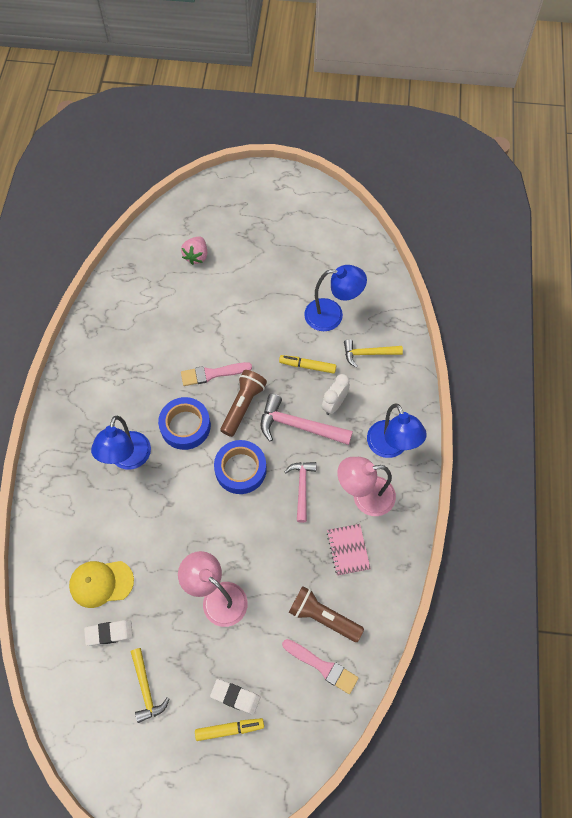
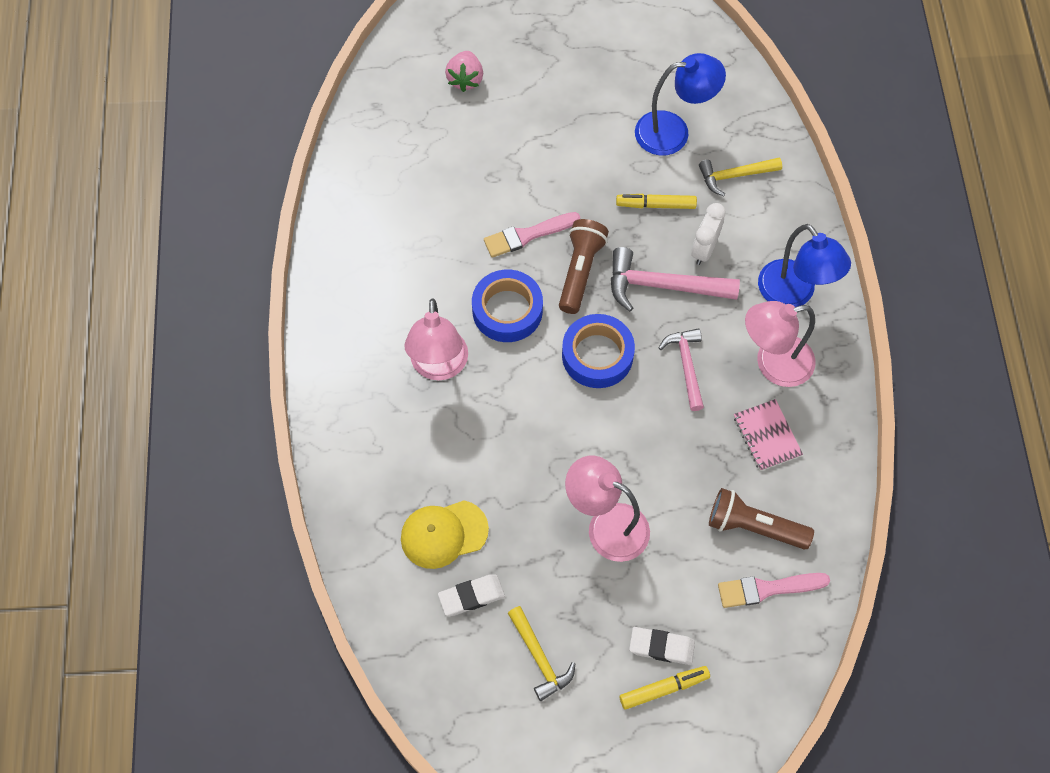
camera: 10 degrees left, 0 degrees up
(128, 459) = (439, 367): blue lamp -> pink lamp
(322, 666) = (767, 589): pink brush -> pink brush turned 150 degrees clockwise

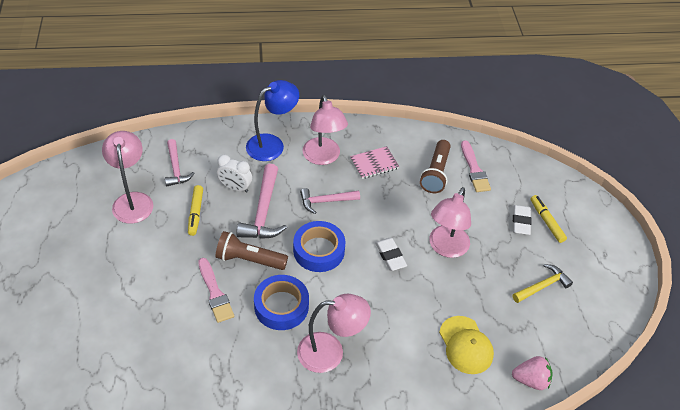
camera: 95 degrees left, 15 degrees down
(465, 79) = (53, 339): pink strawberry -> pink strawberry (530, 380)
(471, 596) = (508, 326): white eraser -> white eraser (390, 256)
(673, 132) = (132, 200): blue lamp -> pink lamp
(734, 176) = (176, 168): yellow hammer -> pink hammer

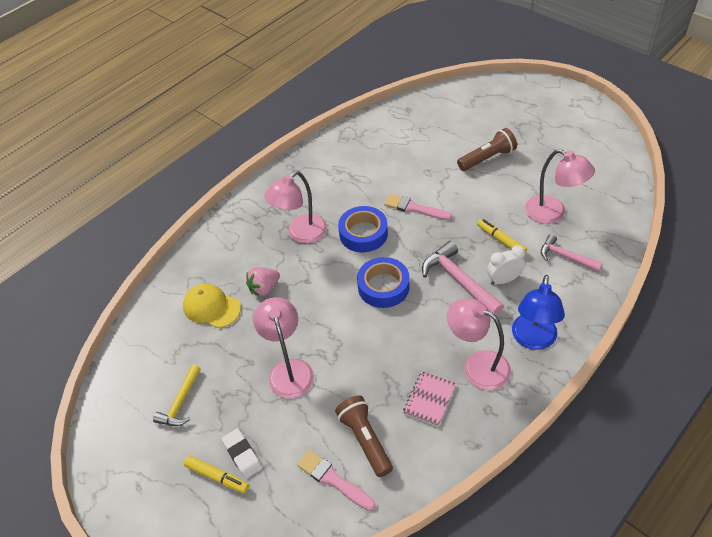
camera: 145 degrees right, 0 degrees up
(249, 260) = (422, 242): brown flashlight -> brown flashlight (487, 158)
(326, 201) = (425, 328): pink hammer -> none
(390, 256) = (327, 326): white eraser -> none
(530, 380) = (146, 320): pink strawberry -> pink strawberry (264, 288)

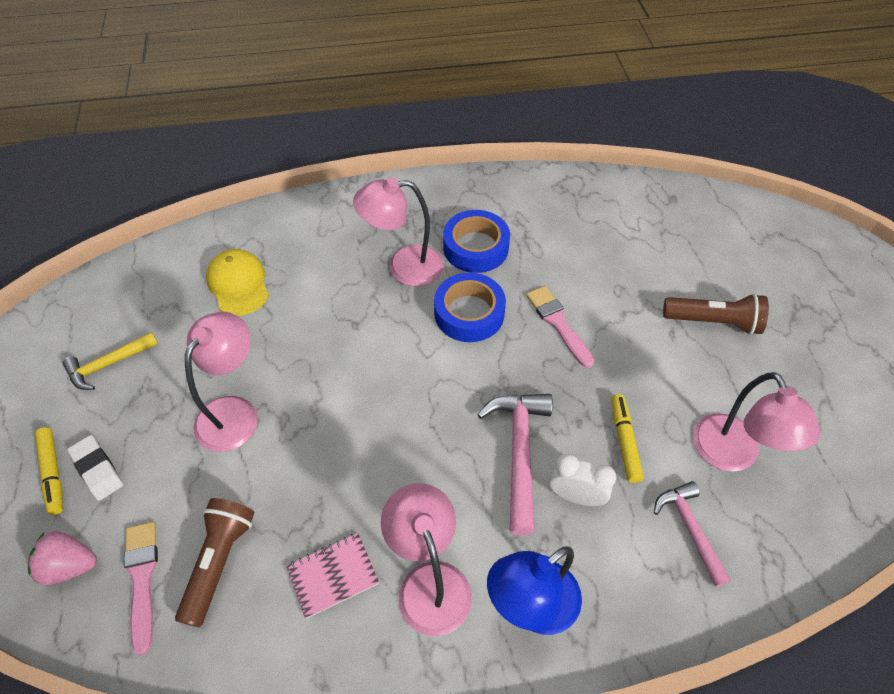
camera: 35 degrees right, 5 degrees up
(242, 454) = (97, 469): white eraser -> white eraser turned 45 degrees counterclockwise
(264, 288) = (306, 301): pink strawberry -> pink strawberry (70, 565)
(383, 287) = (426, 393): blue tape -> blue tape (475, 247)

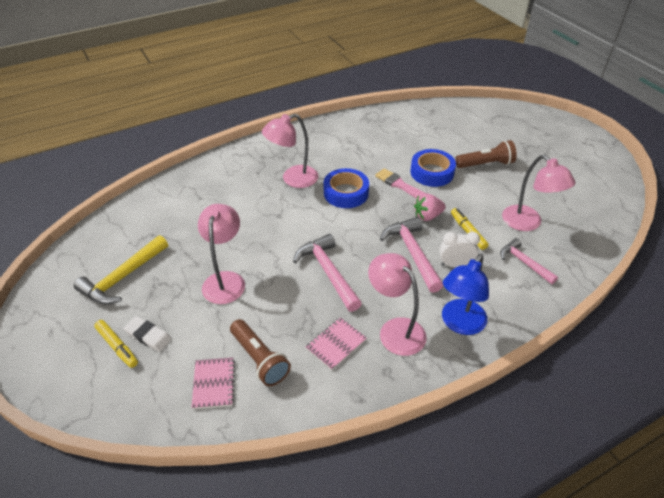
camera: 20 degrees left, 10 degrees down
(70, 565) = (159, 392): pink strawberry -> pink strawberry (427, 216)
(108, 364) = (123, 278): yellow hammer -> yellow hammer, size x1.54
(142, 579) = (213, 384): pink brush -> pink notebook
(219, 561) = (260, 359): brown flashlight -> brown flashlight turned 150 degrees clockwise
(238, 284) = (189, 213): yellow cap -> none
(379, 445) = (328, 272): none -> pink hammer
(475, 247) = (332, 159): blue tape -> blue tape (432, 172)

